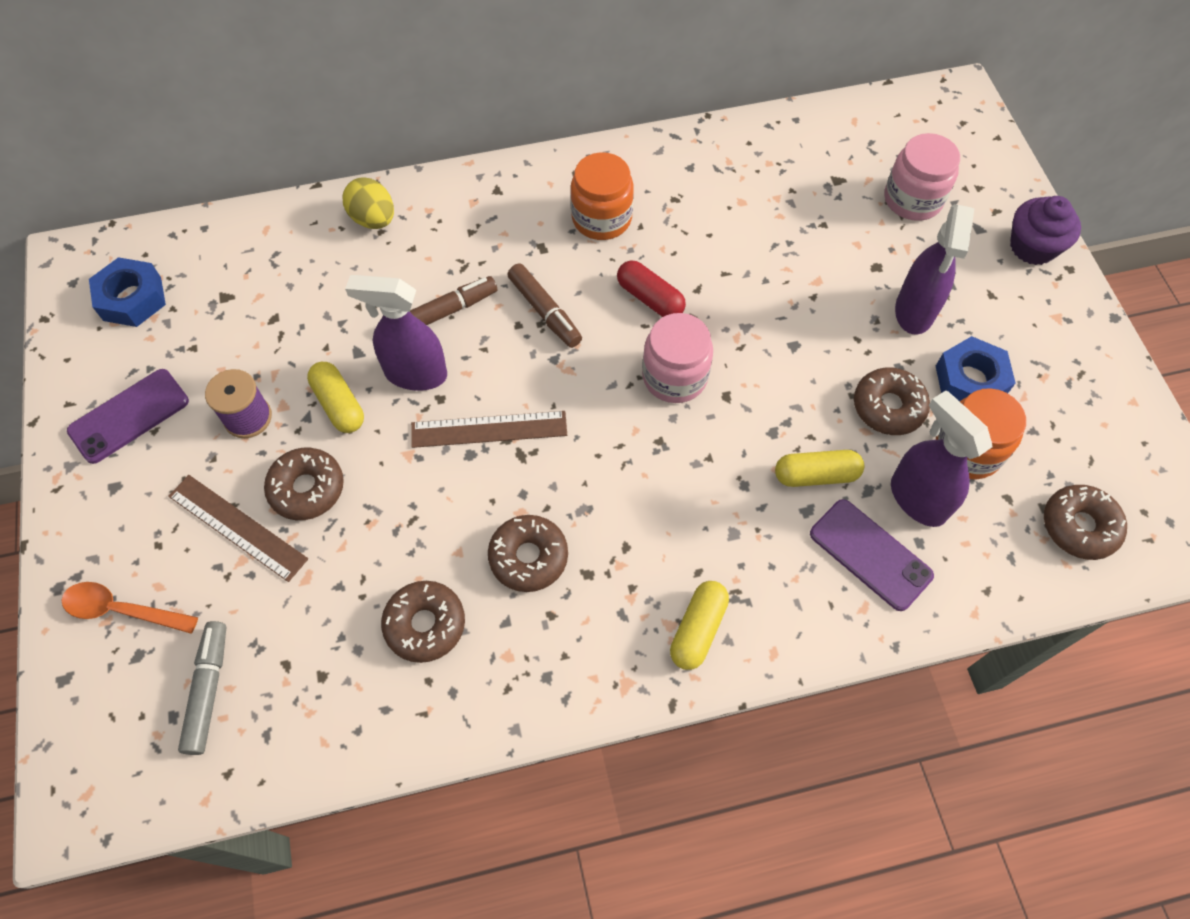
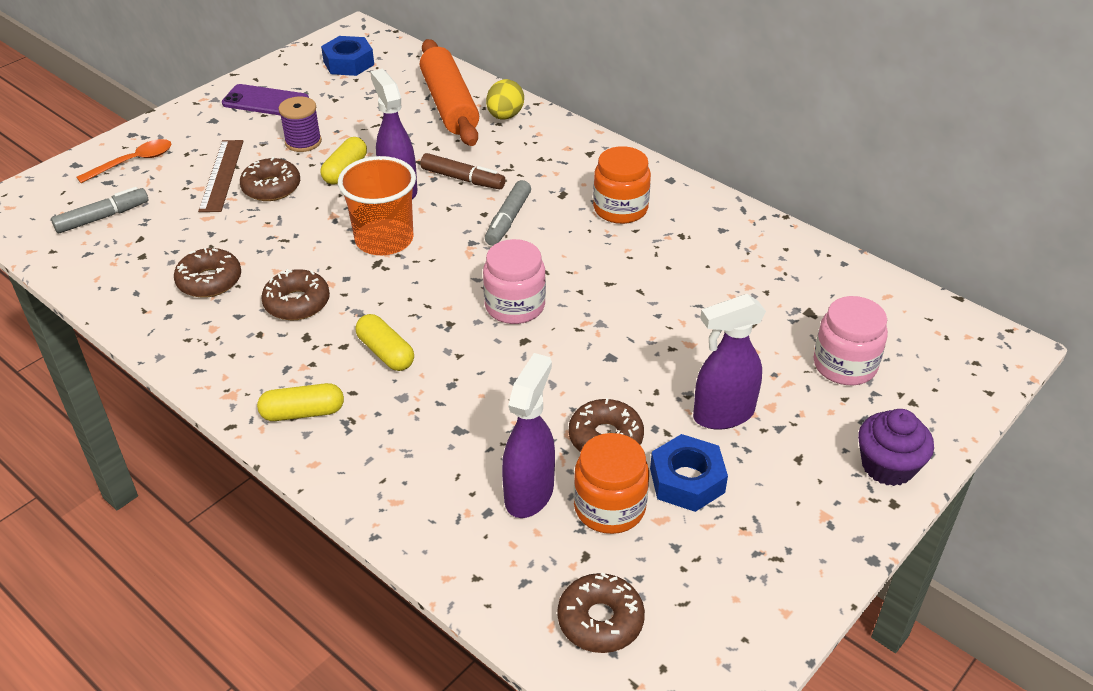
camera: 55 degrees right, 20 degrees down
(122, 610) = (133, 162): orange spoon -> orange spoon turned 75 degrees clockwise
(307, 253) = (449, 105): none -> orange rolling pin
(489, 429) = (384, 240): brown ruler -> orange cup
(544, 311) = (508, 220): brown marker -> grey marker
(650, 298) = (573, 263): red capsule -> none
(816, 475) = (497, 421): yellow capsule -> yellow capsule (386, 352)
(870, 554) = (449, 485): purple phone -> none

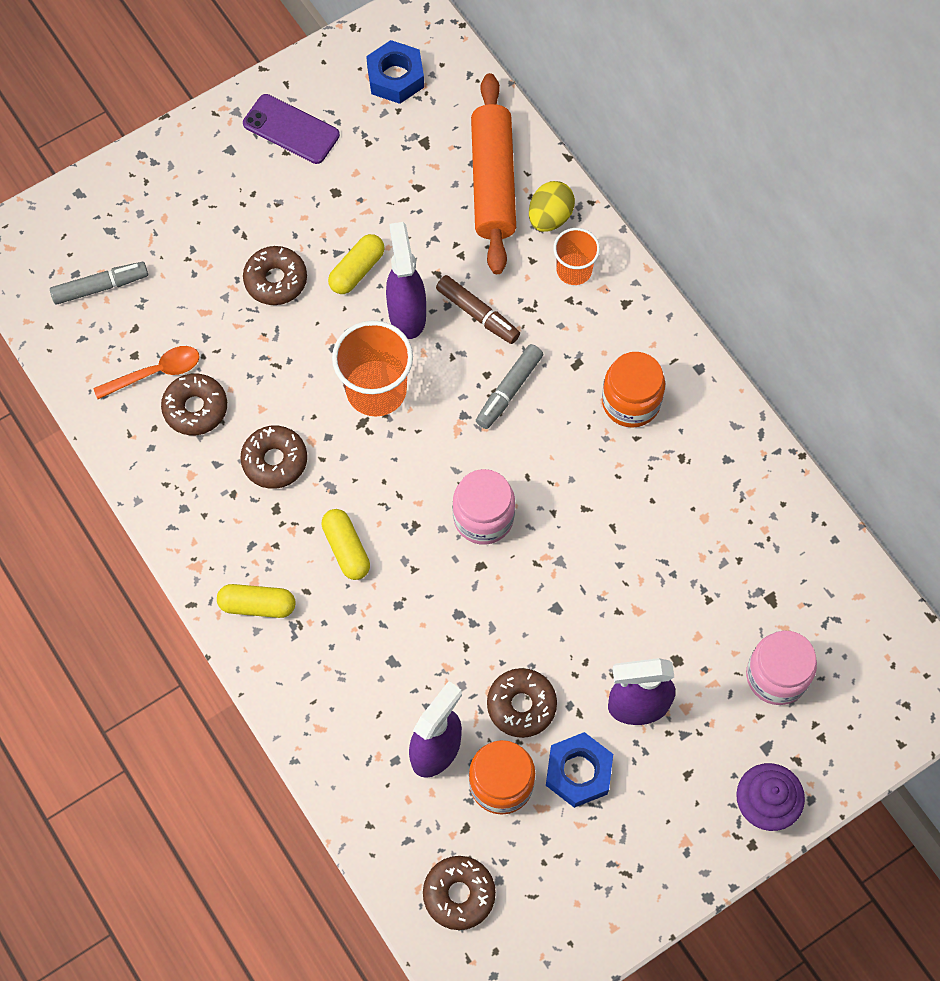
camera: 15 degrees right, 25 degrees up
(133, 162) = (139, 203): orange spoon -> orange spoon (156, 372)
(222, 175) = (227, 247): brown ruler -> none
(303, 142) = (321, 211): purple spool -> none
(537, 141) = (574, 270): none -> orange cup

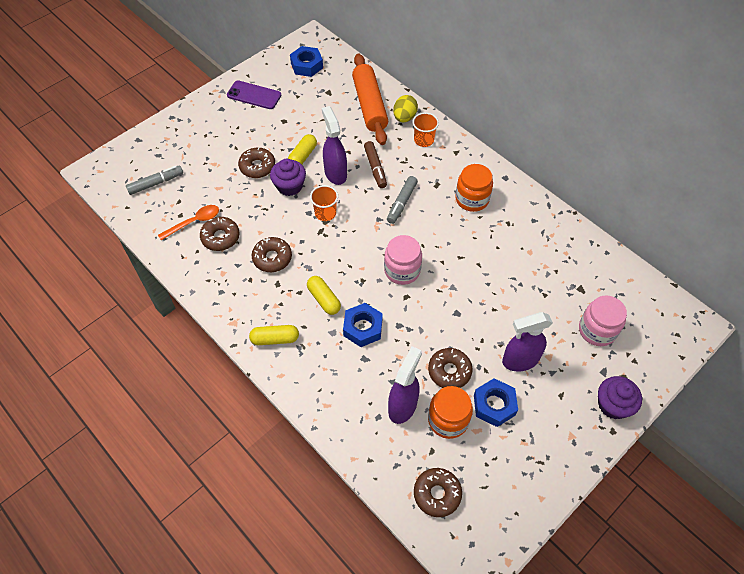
camera: 10 degrees left, 10 degrees down
(324, 327) = (289, 186): none -> purple cupcake
(376, 390) = (325, 213): orange cup -> orange cup, size x0.60
(399, 609) = (363, 328): none -> blue nut
(477, 314) = (375, 168): brown marker -> brown marker turned 45 degrees clockwise

